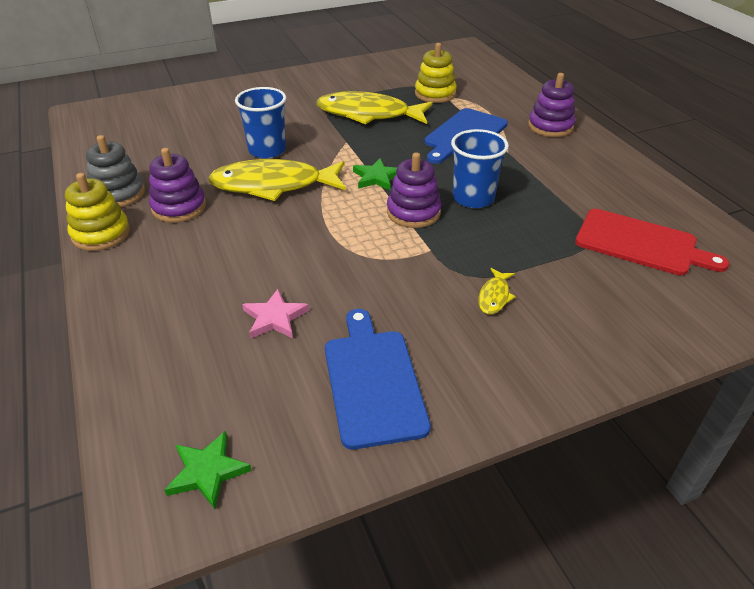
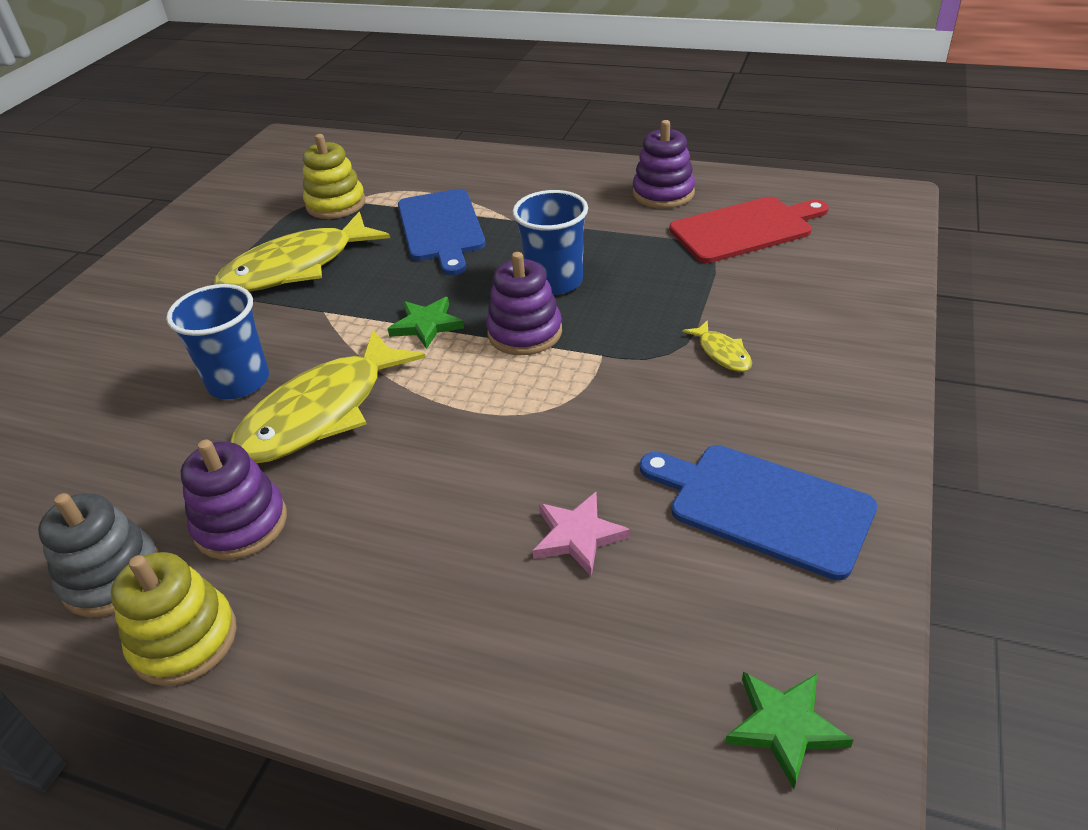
camera: 45 degrees left, 0 degrees up
(550, 126) = (508, 173): purple stacking toy -> purple stacking toy (663, 193)

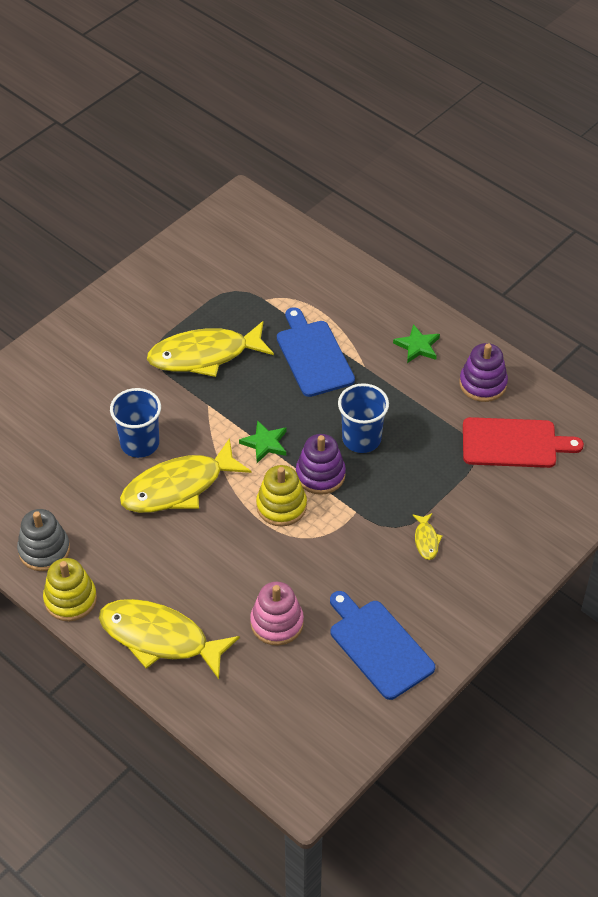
camera: 20 degrees right, 10 degrees up
(241, 524) = (113, 545): purple stacking toy -> none
(336, 204) = (253, 299): yellow stacking toy -> yellow stacking toy (281, 506)
(383, 640) = (160, 638): none -> yellow fish
(441, 228) = (313, 355): blue cutting board -> blue cutting board turned 150 degrees clockwise
(578, 536) = (277, 623): pink star -> pink stacking toy
(785, 726) = (314, 750): green star -> green star (417, 346)

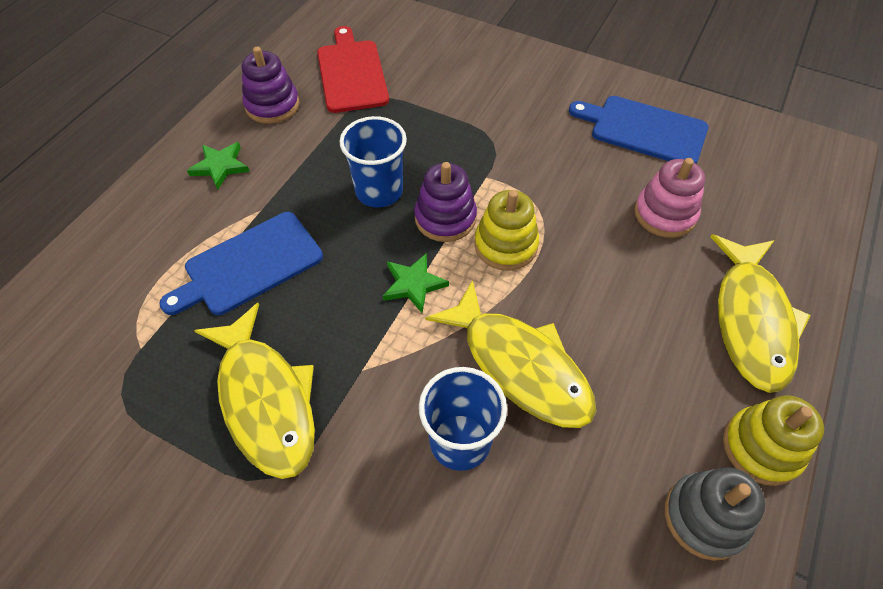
camera: 105 degrees left, 5 degrees up
(379, 646) = (643, 130): blue cutting board -> blue cutting board turned 75 degrees clockwise
(426, 540) = (500, 116): yellow fish -> none

